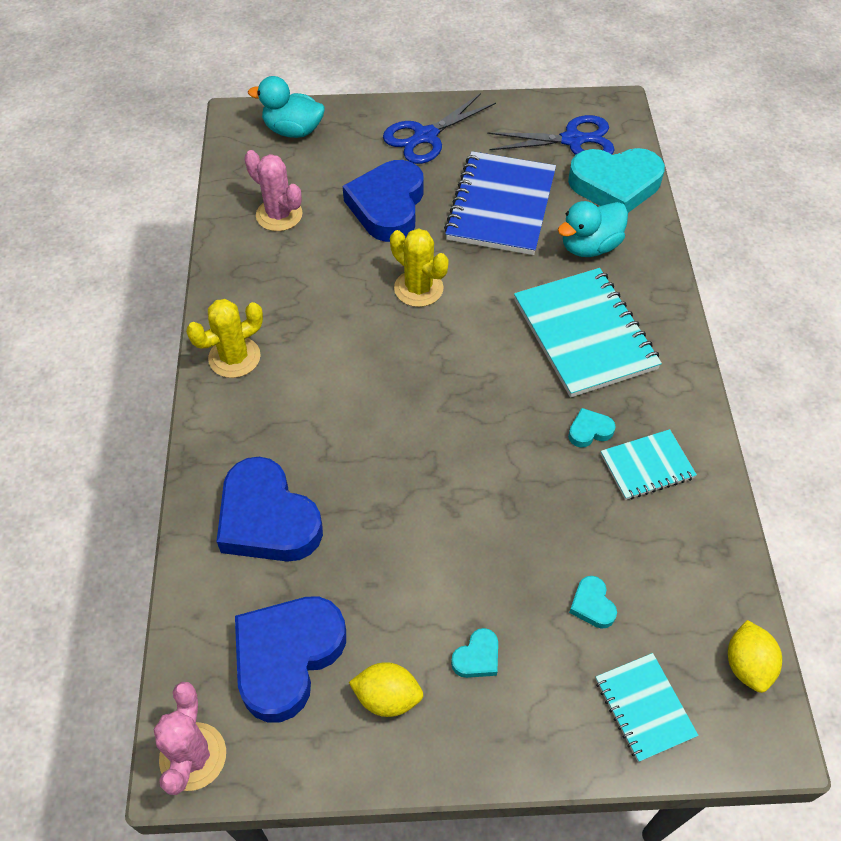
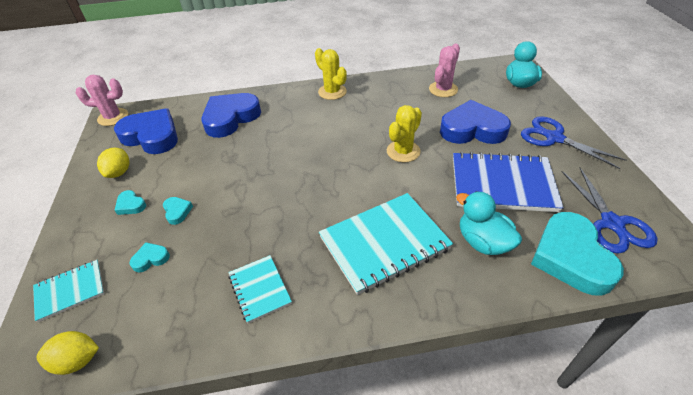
camera: 85 degrees right, 10 degrees down
(589, 431) = (291, 251): turquoise heart -> turquoise heart (177, 211)

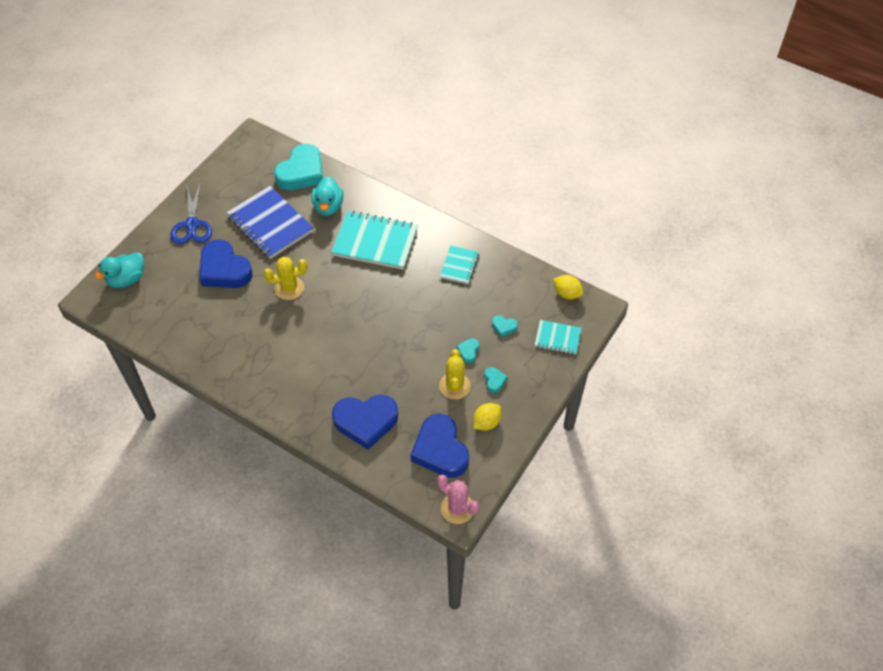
camera: 140 degrees left, 10 degrees up
(332, 92) = (260, 388): yellow cactus -> yellow cactus (454, 386)
(443, 89) = (183, 319): pink cactus -> none
(612, 223) = (256, 168): blue scissors -> none

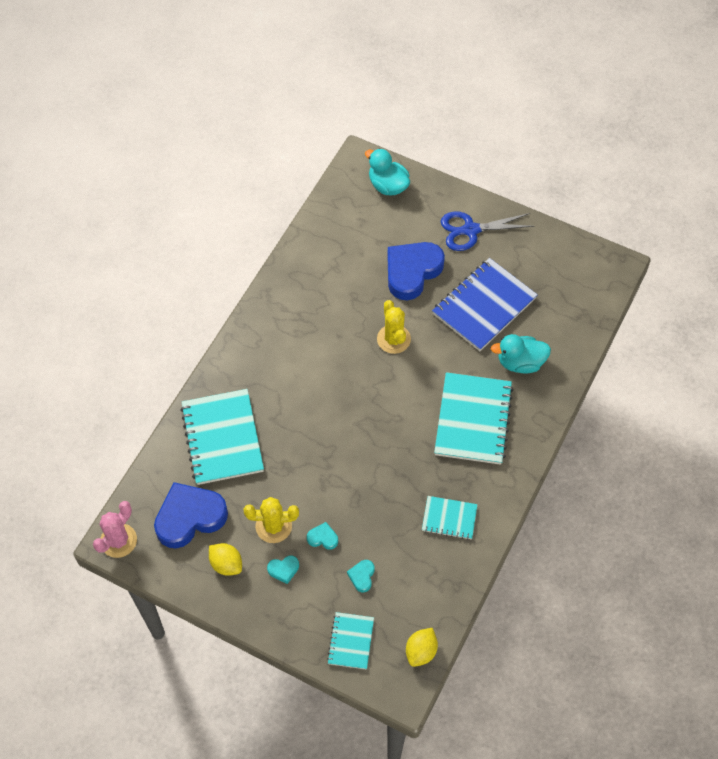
camera: 85 degrees right, 5 degrees up
(301, 172) = (570, 327): turquoise heart -> none
(365, 422) = (222, 438): blue heart -> turquoise notebook

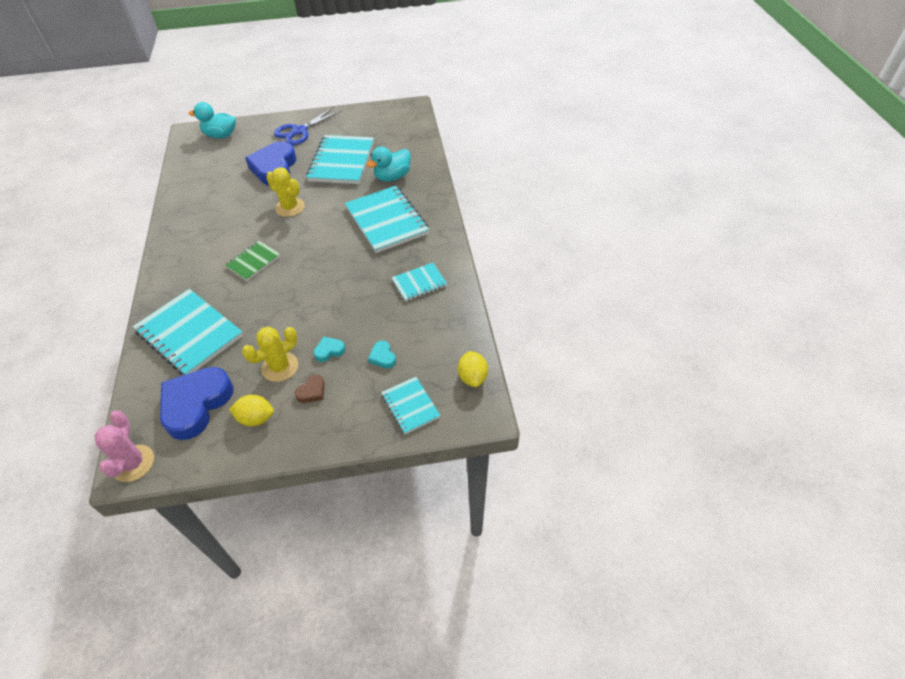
camera: 35 degrees left, 10 degrees down
(283, 569) = (312, 391): turquoise heart -> brown heart
(320, 389) = (253, 262): none -> green notebook
(484, 306) = (341, 162): blue notebook -> turquoise notebook

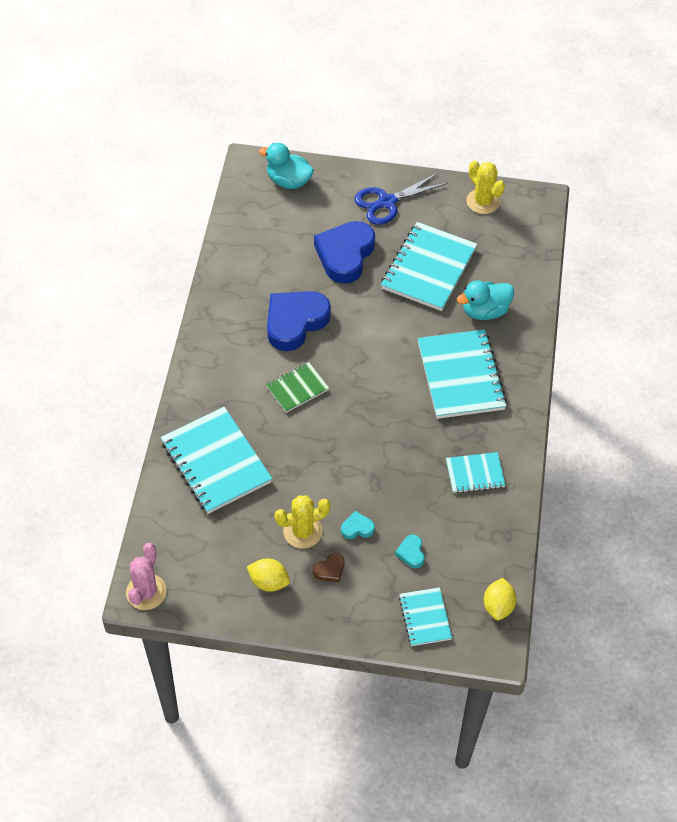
camera: 15 degrees right, 5 degrees up
(196, 404) = (212, 548): blue heart -> blue heart (295, 322)
(290, 207) = (352, 322): yellow cactus -> yellow cactus (483, 201)

